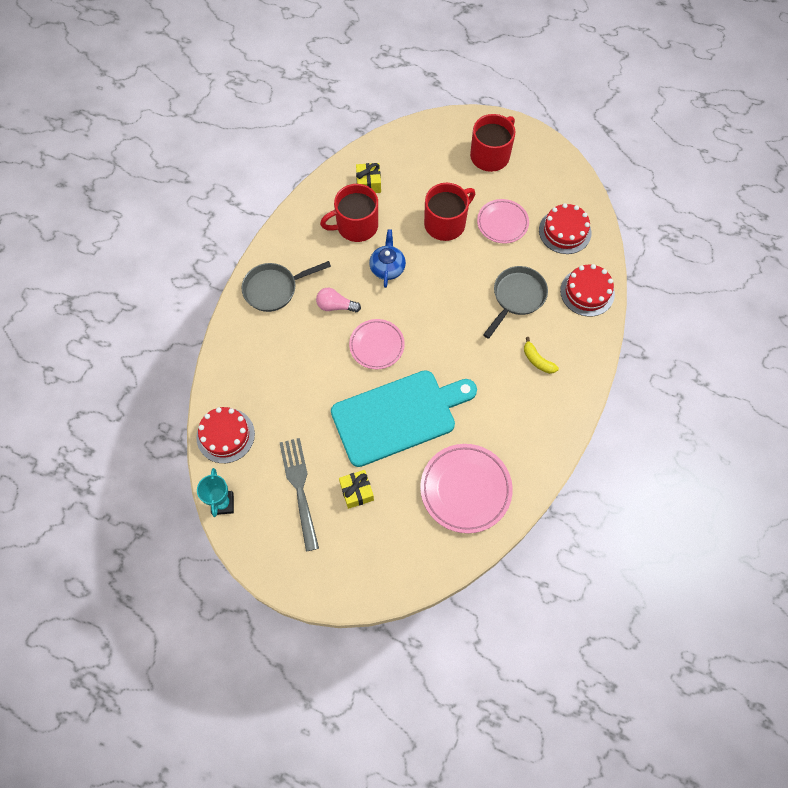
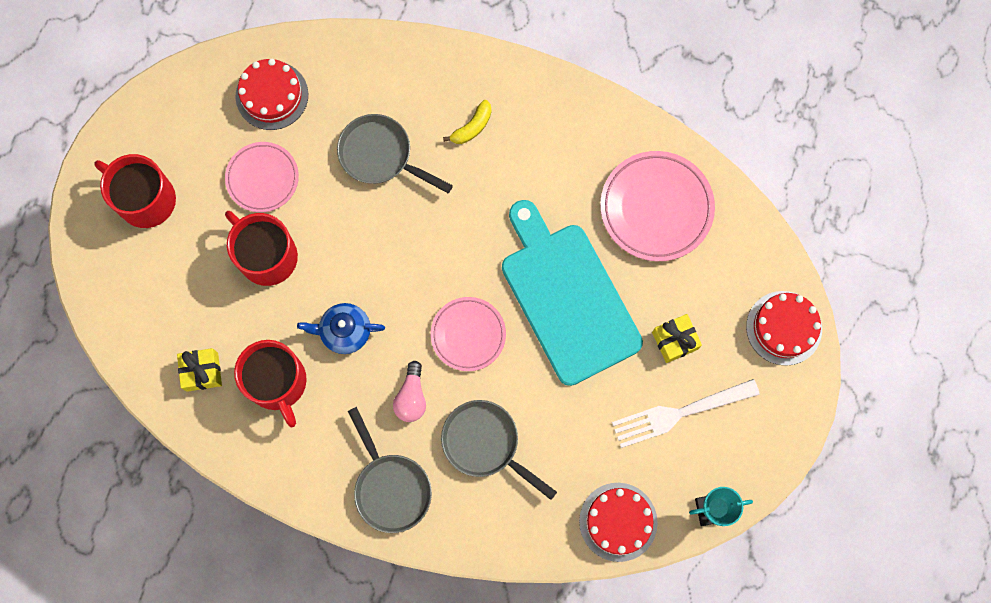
camera: 95 degrees left, 10 degrees up
(296, 351) = (485, 444): none -> grey pan
(300, 488) = (679, 413): grey fork -> white fork
(587, 292) = (366, 66): red cake -> red cake (784, 328)

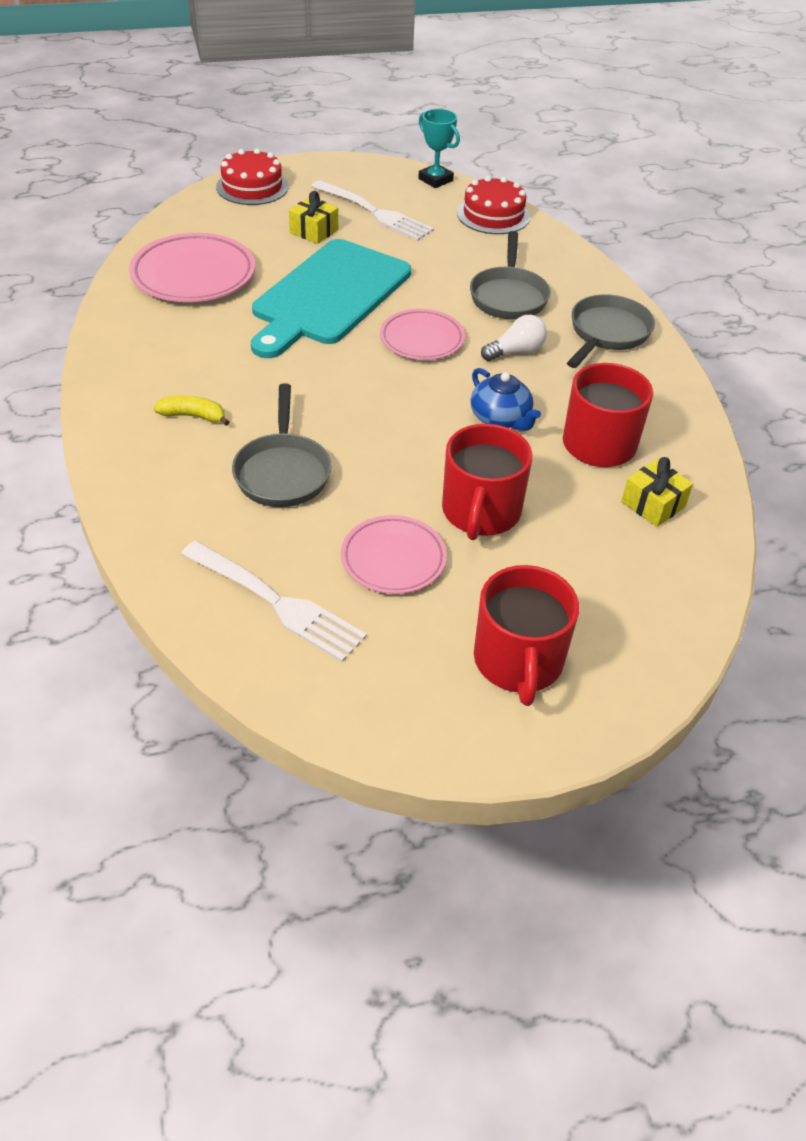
camera: 125 degrees left, 30 degrees down
(272, 95) = (276, 603): red cake -> white fork
(411, 397) = (516, 351): pink light bulb -> white light bulb

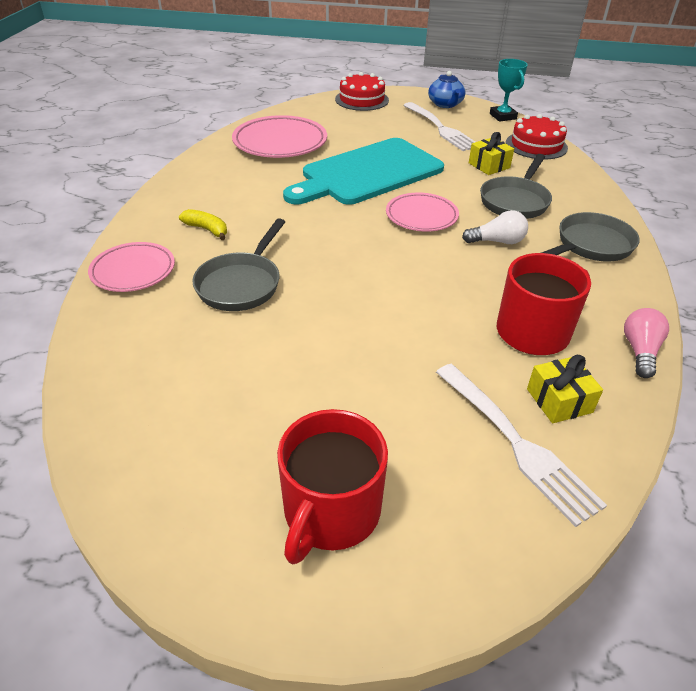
camera: 25 degrees right, 5 degrees down
(276, 603) = (157, 384): white fork -> white fork (516, 443)
(314, 231) = (386, 132): yellow gift -> yellow gift (489, 165)
(393, 559) = (279, 377): pink plate -> pink plate (133, 271)
(480, 512) = (384, 360): red mug -> none
(501, 418) = (451, 289): blue teapot -> blue teapot (445, 104)
(698, 437) = (640, 351): none -> pink light bulb

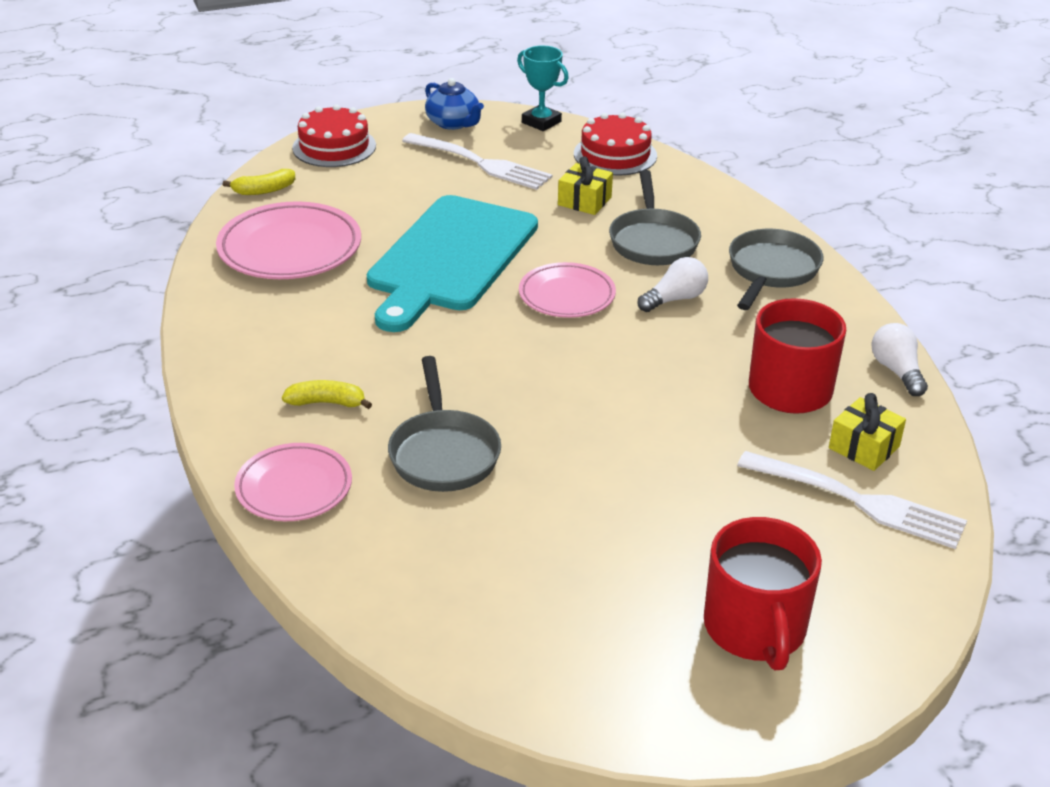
camera: 30 degrees left, 5 degrees down
(299, 111) = (264, 190): none -> yellow banana
(640, 351) = (896, 371): pink light bulb -> white light bulb

